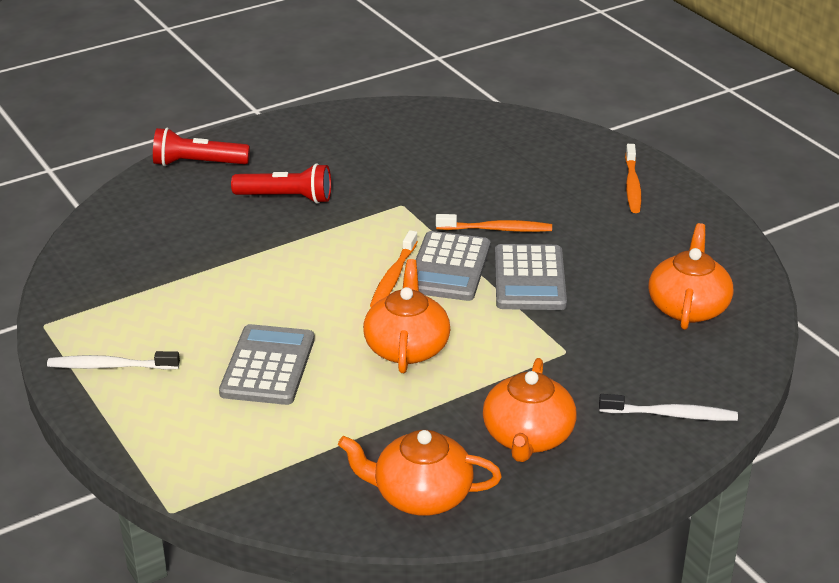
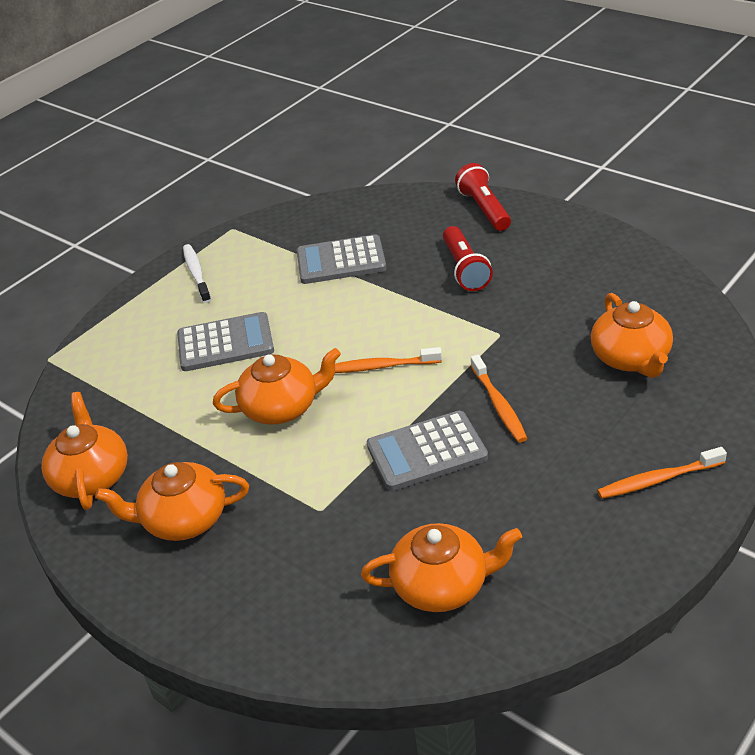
camera: 75 degrees right, 5 degrees up
(449, 267) = (415, 394): grey calculator -> grey calculator (341, 261)
(487, 155) = (631, 358): none -> orange teapot
(671, 415) = (249, 615): white toothbrush -> none

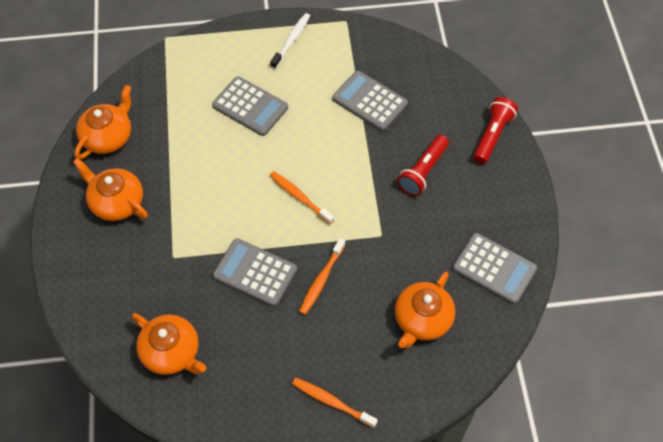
camera: 40 degrees right, 20 degrees up
(282, 407) = (227, 177): orange teapot -> none
(628, 282) = (494, 268): none -> grey calculator

